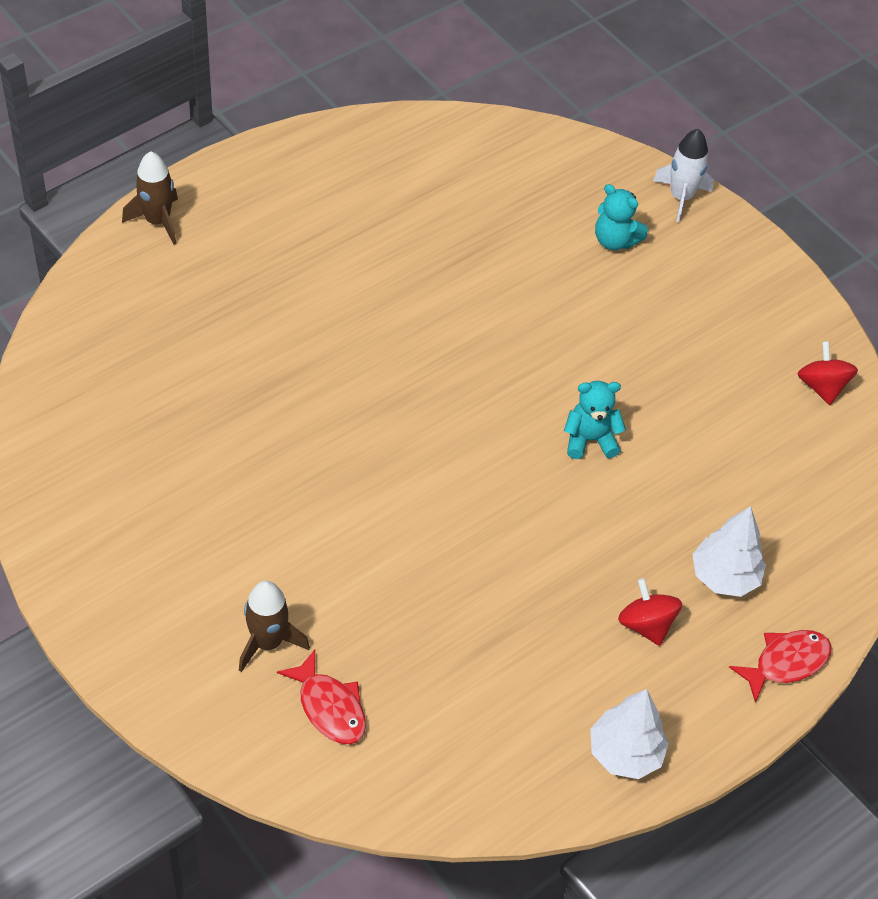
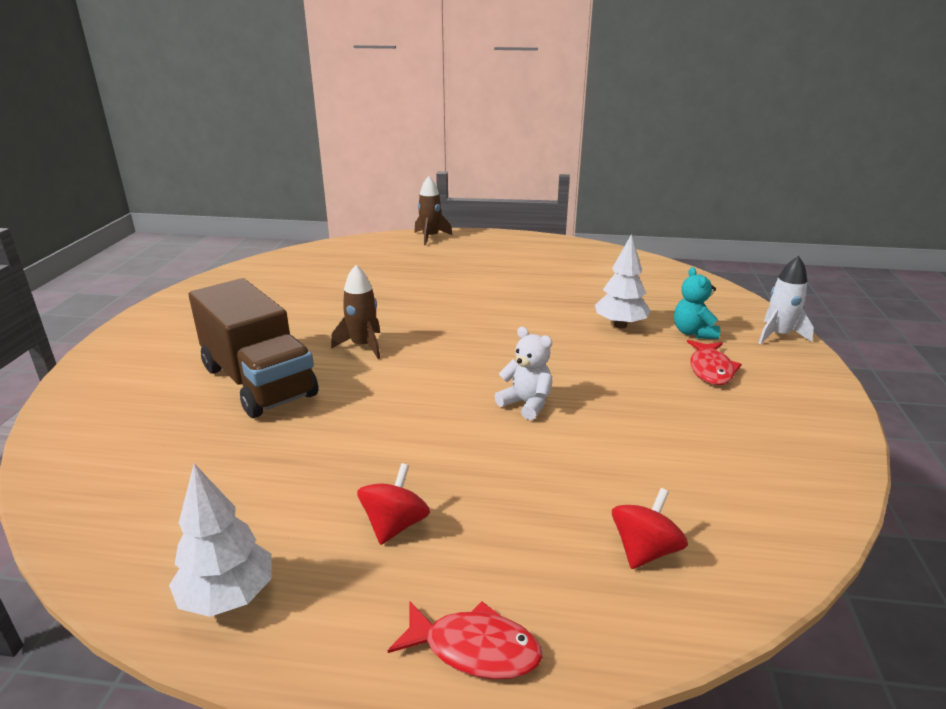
camera: 50 degrees right, 25 degrees down
(268, 642) = (174, 380): brown rocket -> brown rocket (363, 346)
(329, 707) = (136, 425): red fish -> red fish (710, 369)
(346, 584) = (258, 381): none -> brown truck
(590, 440) = (526, 404): turquoise teddy bear -> white teddy bear
(724, 577) = (511, 540): white tree -> white tree (620, 325)
(822, 386) = (791, 478): red spinning top -> red spinning top (644, 550)

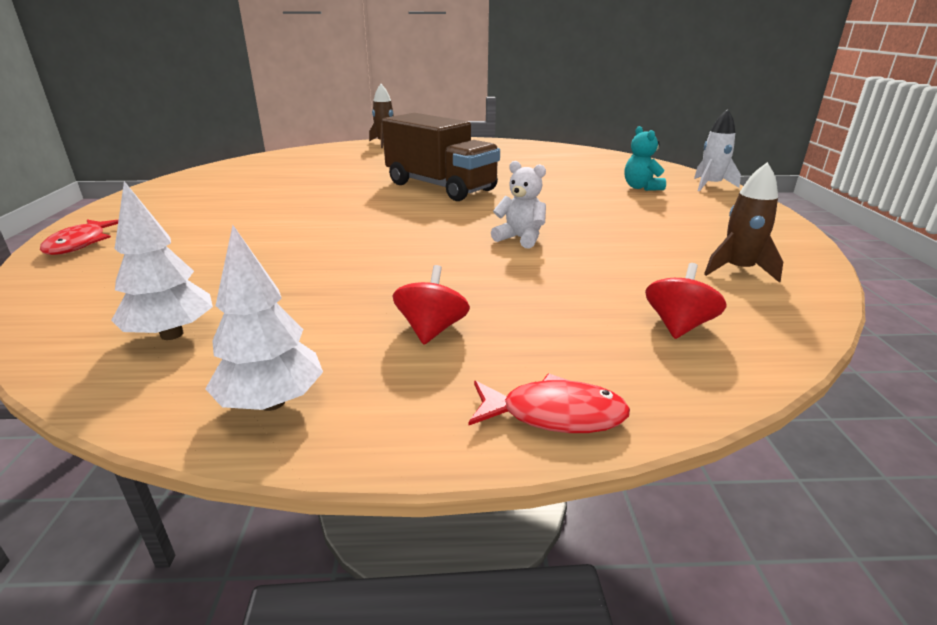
camera: 10 degrees left, 0 degrees up
(258, 381) = (252, 240): brown truck -> brown truck (440, 187)
(363, 346) = (349, 211): brown rocket -> brown rocket (738, 270)
(620, 325) = (577, 186): white tree -> white tree (172, 334)
(710, 369) = (668, 208): red fish -> red fish (80, 244)

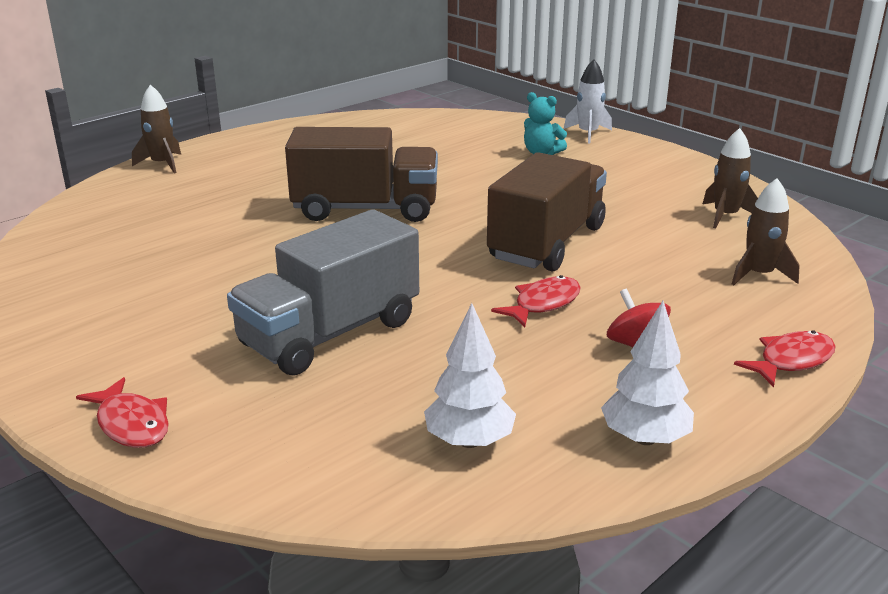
camera: 40 degrees left, 0 degrees up
(264, 239) = (330, 333): none -> grey truck
(427, 273) = (543, 304): none -> red fish
(520, 238) = (547, 243): white teddy bear -> brown truck
(678, 326) = (759, 275): red spinning top -> brown rocket

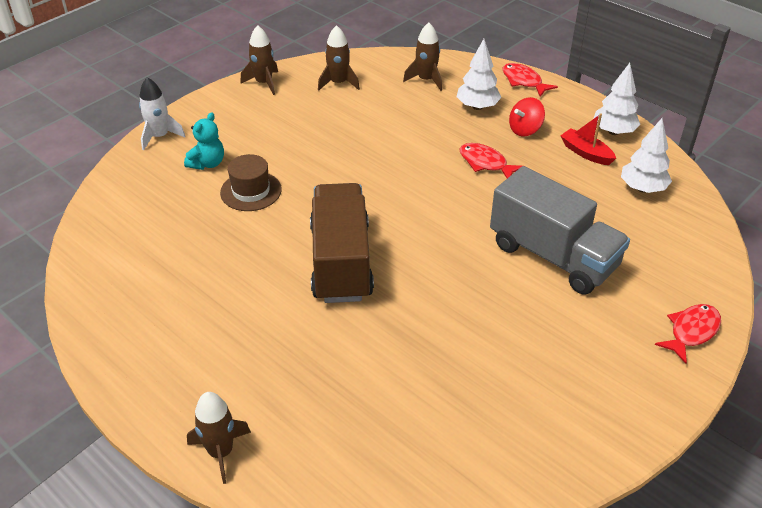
camera: 95 degrees left, 15 degrees up
(492, 171) = (251, 191): none -> brown hat
(547, 243) = (394, 161): brown truck -> none
(573, 396) = (586, 153): none -> red boat
(694, 310) = (477, 106): none -> white tree
(709, 176) = (264, 83): none -> brown rocket

